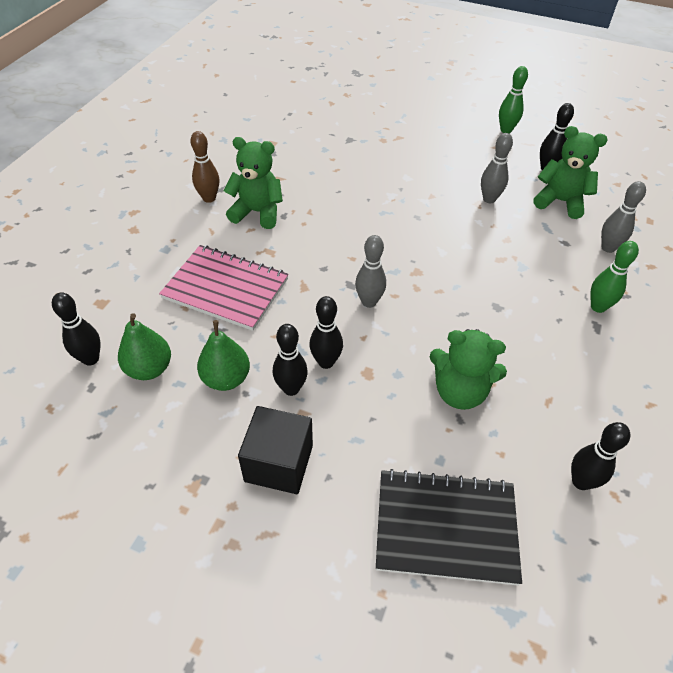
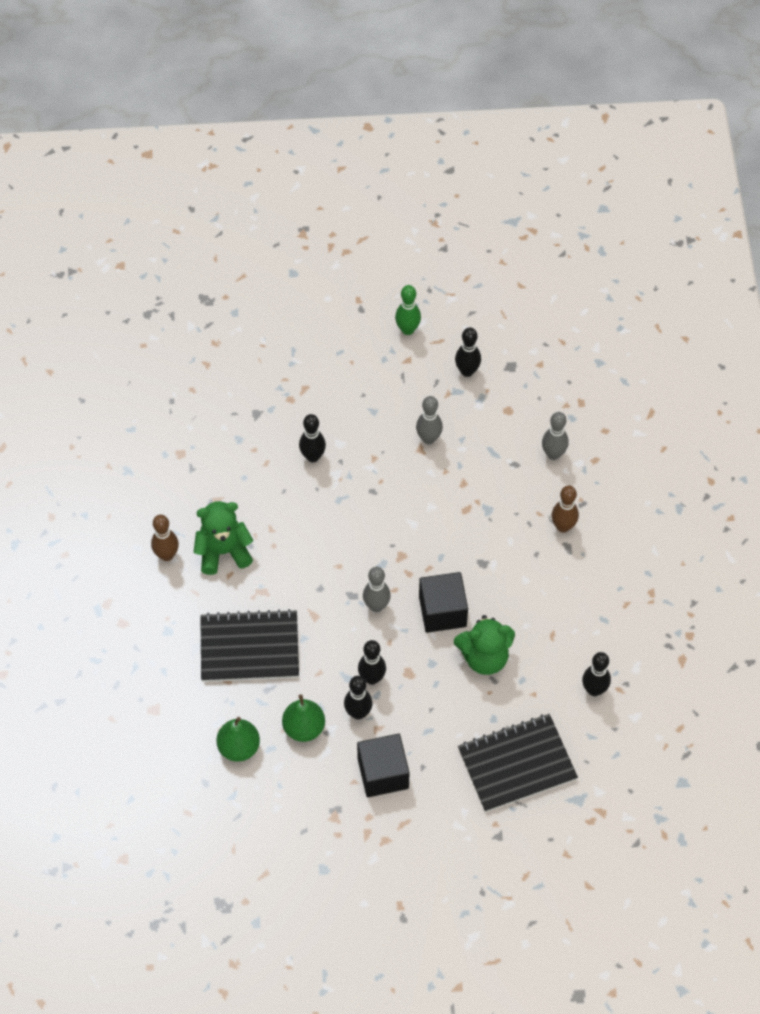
camera: 25 degrees left, 10 degrees up
(90, 359) = (186, 761): black bowling pin -> black bowling pin (313, 456)
(225, 289) = (249, 648): pink notebook -> black notebook
(434, 331) = (442, 611): none -> black cube
(560, 201) = (494, 413): green teddy bear -> none
(598, 307) = (563, 526): green bowling pin -> brown bowling pin

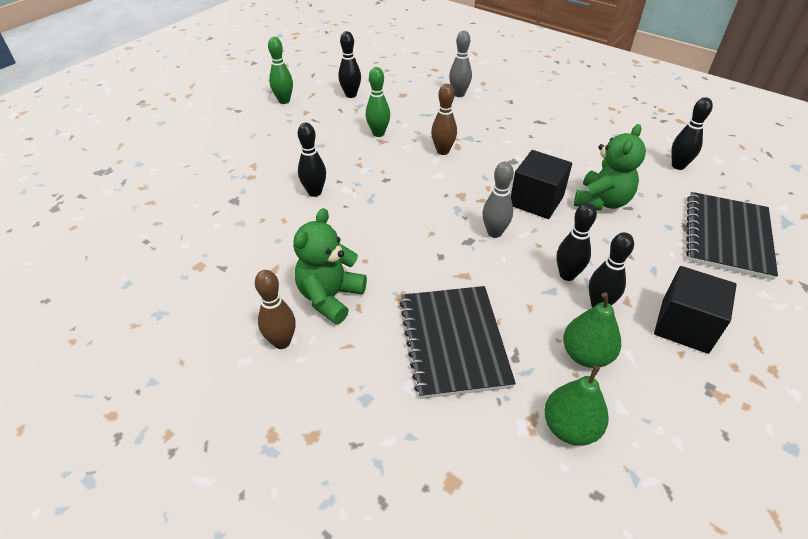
camera: 50 degrees left, 15 degrees down
(249, 648) = (454, 342): black notebook -> black notebook turned 45 degrees counterclockwise
(428, 438) = (378, 133): grey bowling pin -> green bowling pin
(563, 526) = (520, 116): brown bowling pin -> brown bowling pin (443, 151)

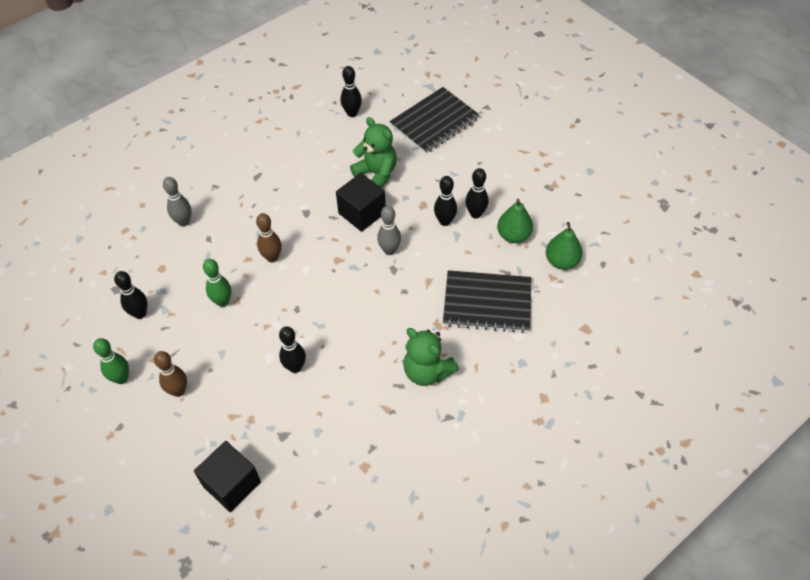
camera: 75 degrees left, 10 degrees up
(282, 342) = (463, 408): brown bowling pin -> brown bowling pin (178, 391)
(684, 326) = (502, 178): black cube -> black cube (232, 484)
(727, 236) = (434, 122): black notebook -> black notebook turned 75 degrees counterclockwise

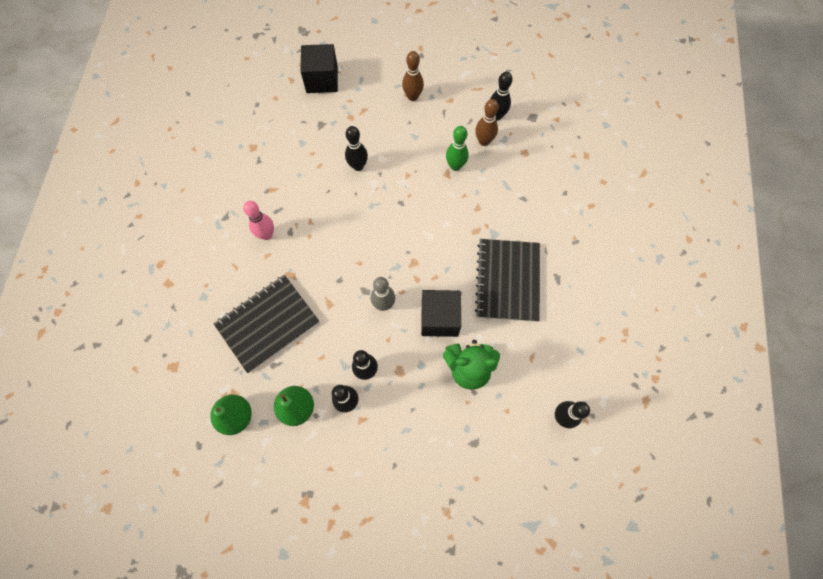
camera: 135 degrees right, 15 degrees up
(121, 378) = (455, 76): green bowling pin -> none
(184, 222) = (557, 195): grey bowling pin -> none
(272, 257) = (462, 223): brown bowling pin -> brown bowling pin (484, 141)
(427, 371) = (267, 235): green teddy bear -> pink bowling pin
(434, 122) = (481, 479): black notebook -> black notebook (507, 281)

